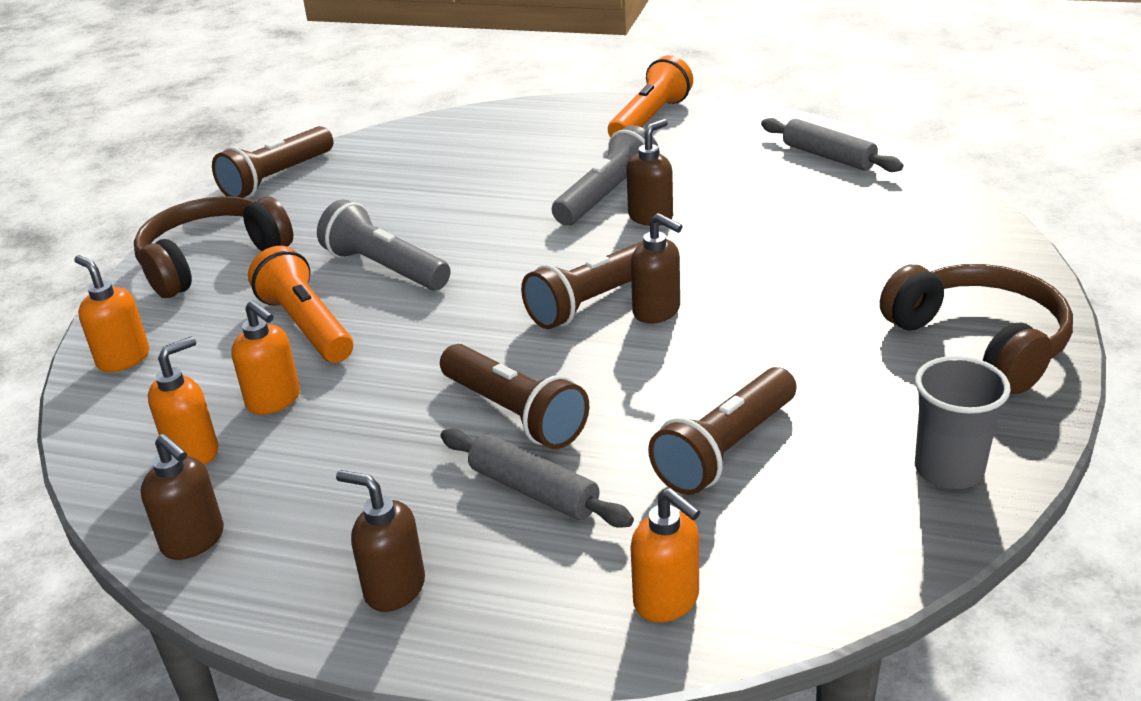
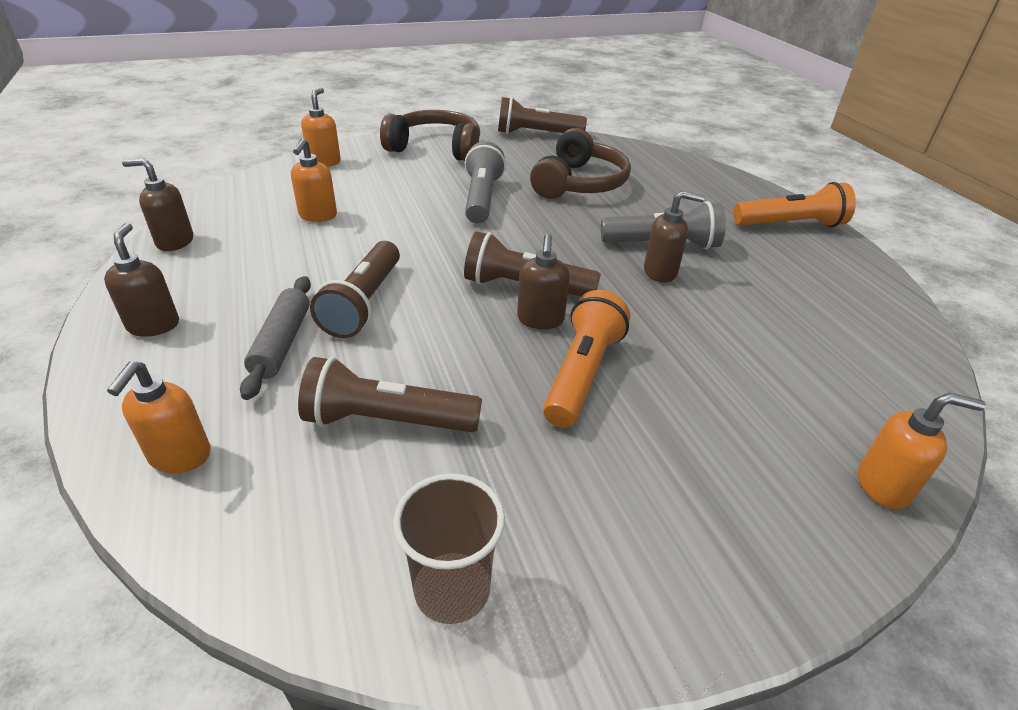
camera: 50 degrees right, 5 degrees up
(193, 452) = (254, 211): orange soap dispenser -> orange soap dispenser (883, 486)
(194, 540) = (174, 242): brown soap dispenser -> brown soap dispenser turned 90 degrees clockwise
(307, 326) = (398, 198): orange flashlight -> orange flashlight (582, 373)
(828, 156) = (874, 328): grey rolling pin -> none
(949, 470) = (452, 589): grey cup -> brown cup
(980, 342) = (691, 543): brown headphones -> brown headphones (579, 183)

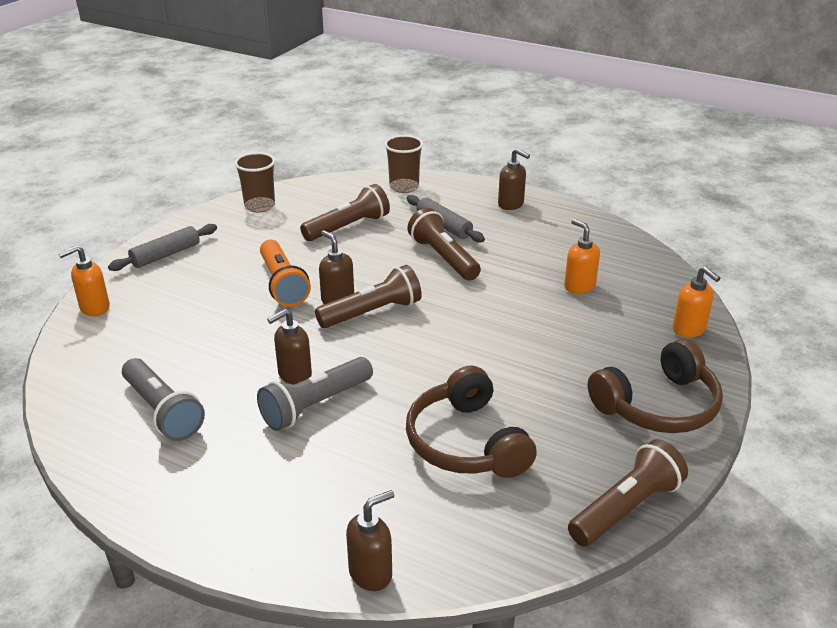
camera: 140 degrees right, 5 degrees down
(174, 242) = (604, 231): brown soap dispenser -> brown soap dispenser (371, 573)
(179, 456) = (404, 187): orange soap dispenser -> brown cup
(482, 198) = (512, 368): grey flashlight -> grey flashlight (162, 411)
(724, 549) = (166, 255): none -> grey rolling pin
(790, 225) = (211, 511): orange flashlight -> none

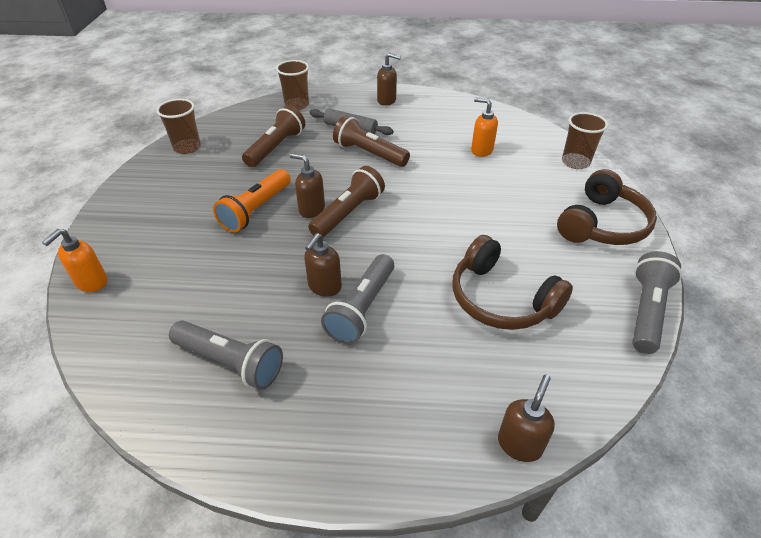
camera: 25 degrees left, 10 degrees up
(166, 255) = (129, 212): grey rolling pin -> none
(282, 284) = (256, 210): orange flashlight -> orange flashlight turned 75 degrees clockwise
(626, 508) = (646, 311): brown flashlight -> grey flashlight
(689, 329) = (575, 162): orange soap dispenser -> brown cup

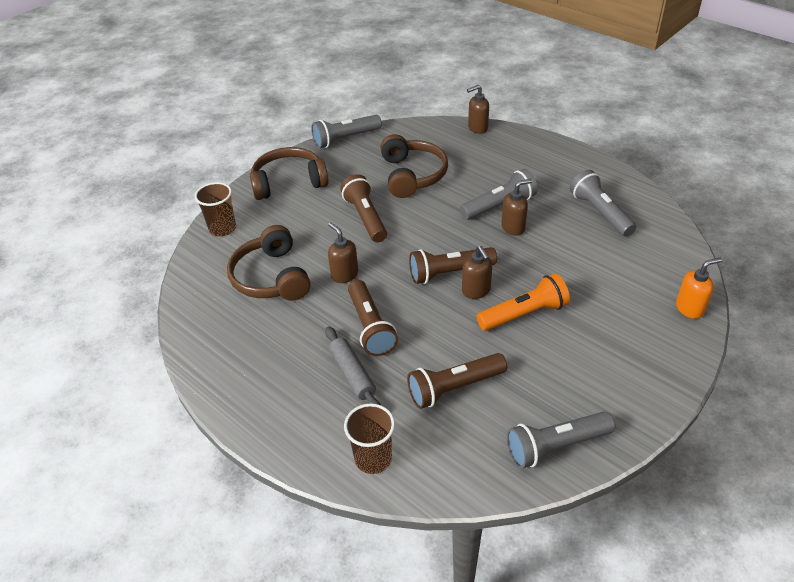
camera: 140 degrees left, 0 degrees up
(187, 147) = (556, 446): brown cup -> grey flashlight
(387, 100) = (264, 400): brown soap dispenser -> brown soap dispenser (344, 275)
(480, 226) = (365, 218): none -> brown flashlight
(481, 150) = (271, 277): orange soap dispenser -> brown headphones

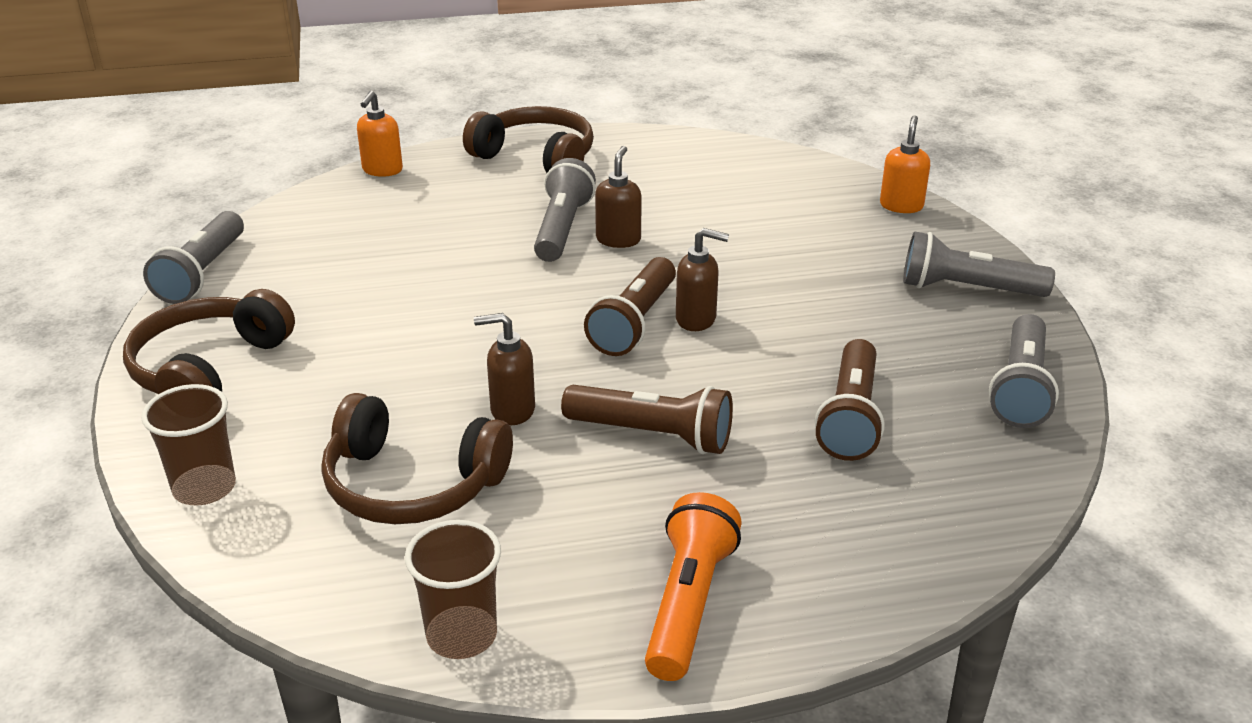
camera: 55 degrees left, 10 degrees down
(352, 374) = (728, 493): grey rolling pin -> none
(365, 218) = (416, 337): brown flashlight -> none
(373, 459) = (909, 545): brown cup -> brown cup (462, 635)
(412, 175) = (390, 259): brown headphones -> brown headphones (536, 158)
(477, 128) = (382, 170): brown soap dispenser -> orange soap dispenser
(524, 314) = (782, 306): orange flashlight -> orange flashlight (688, 604)
(600, 213) = (678, 176): grey flashlight -> grey flashlight (967, 289)

